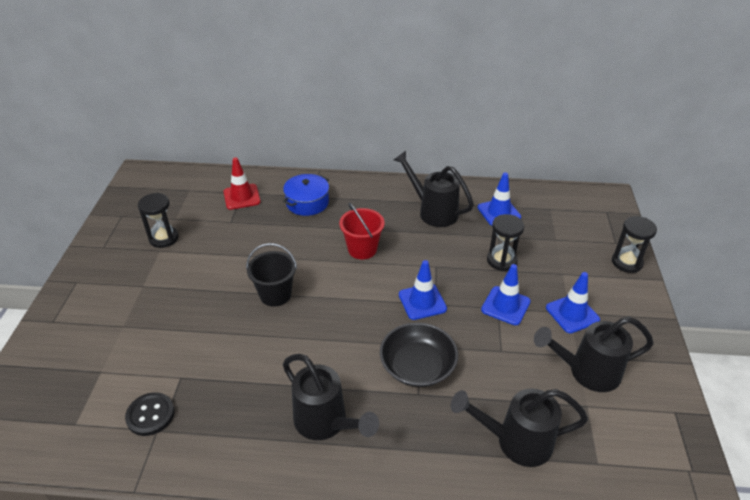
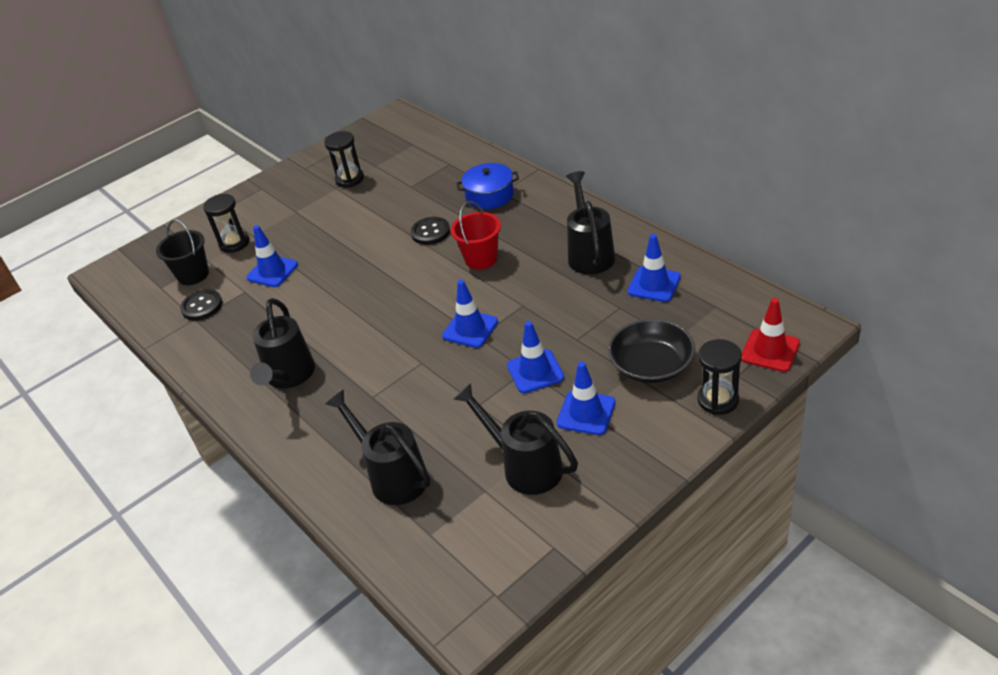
camera: 50 degrees right, 0 degrees up
(187, 346) = (272, 271): none -> blue traffic cone
(242, 197) = (444, 167): red traffic cone -> red traffic cone (770, 350)
(275, 295) = (370, 263): black bucket -> black bucket (193, 275)
(295, 248) = (430, 232): none -> black button
(417, 366) = (399, 376): black bowl -> black bowl (651, 365)
(501, 260) = (589, 331): black hourglass -> black hourglass (234, 243)

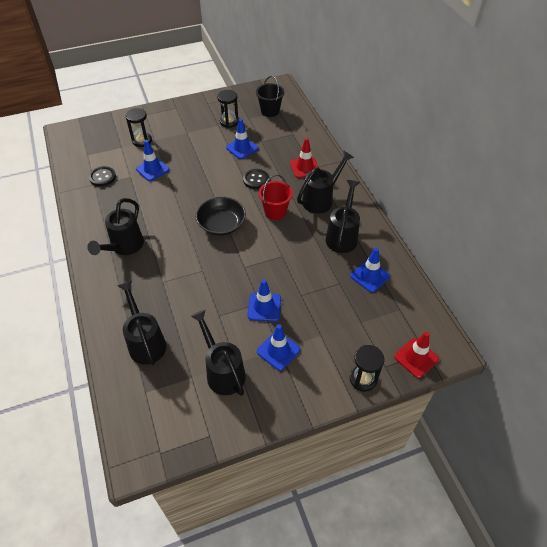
camera: 15 degrees right, 10 degrees up
(193, 275) = (109, 153): black bucket -> black bucket (270, 111)
(470, 329) = (242, 259): blue traffic cone -> blue traffic cone (242, 148)
(490, 195) = (304, 167): blue pot -> red traffic cone
(534, 224) = (321, 199): none -> black watering can
(651, 365) = (336, 335): black bowl -> black bowl (221, 224)

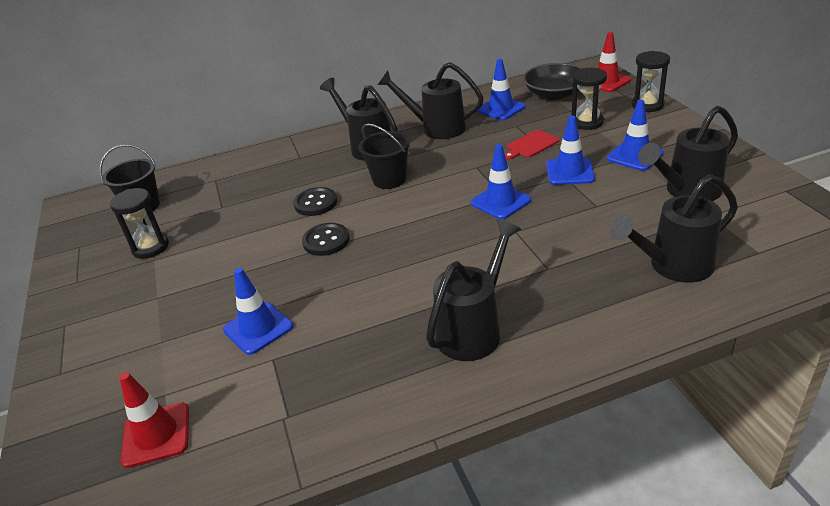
camera: 85 degrees left, 15 degrees down
(102, 177) = (263, 407): black button -> black button (326, 241)
(124, 247) = (474, 329): black watering can -> black watering can turned 75 degrees counterclockwise
(142, 141) = (156, 362): black hourglass -> black hourglass (587, 122)
(221, 224) = (414, 225): black bowl -> black bowl (555, 93)
(242, 148) = (232, 225): blue traffic cone -> blue traffic cone (500, 202)
(275, 212) = (389, 179): red bucket -> black bucket
(304, 167) = (298, 164): red traffic cone -> red traffic cone (156, 435)
(307, 289) = (531, 145): none -> red cutting board

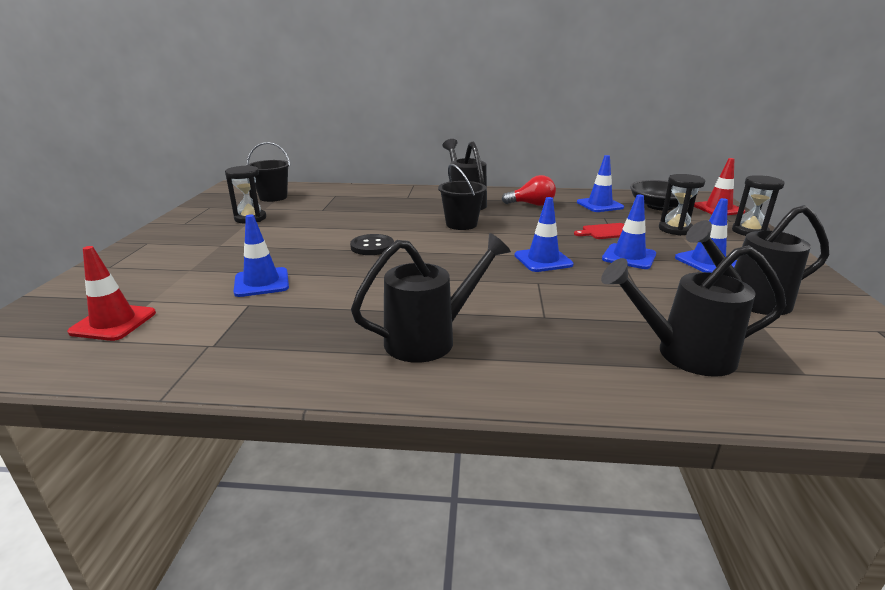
camera: 20 degrees right, 10 degrees down
(315, 203) = (389, 224): black button -> none
(437, 128) = (532, 204): black watering can -> red light bulb

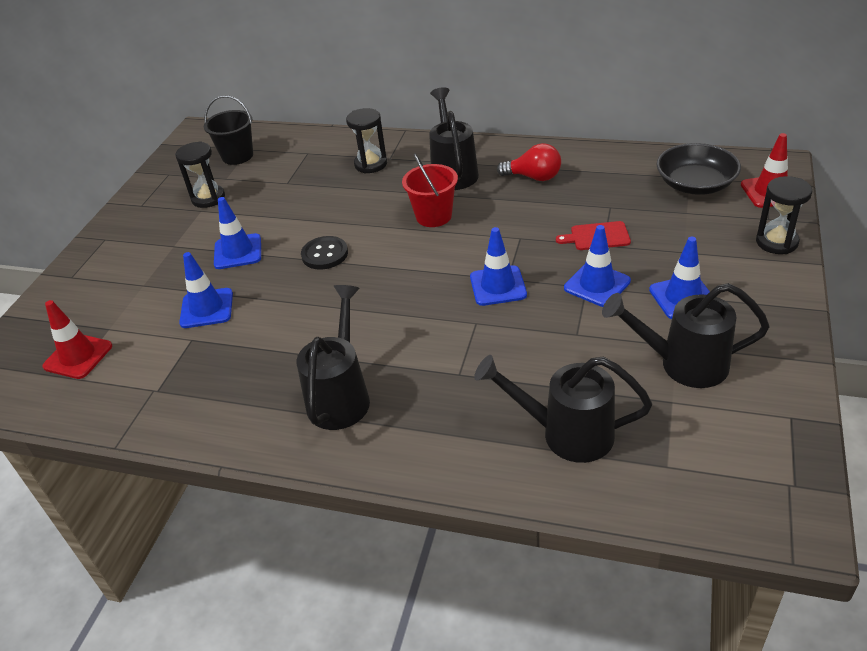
camera: 15 degrees right, 15 degrees up
(429, 339) = (341, 396): black watering can -> black watering can turned 60 degrees counterclockwise
(461, 224) = (434, 216): black bucket -> red bucket
(599, 205) = (618, 180): blue traffic cone -> blue traffic cone (238, 252)
(675, 229) = (684, 235): black hourglass -> black hourglass (370, 164)

